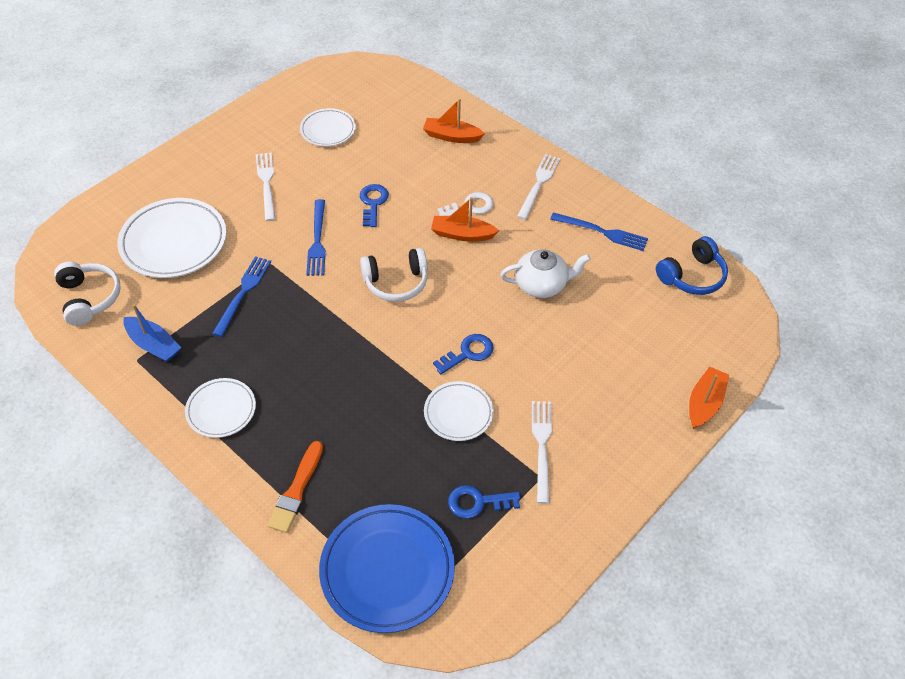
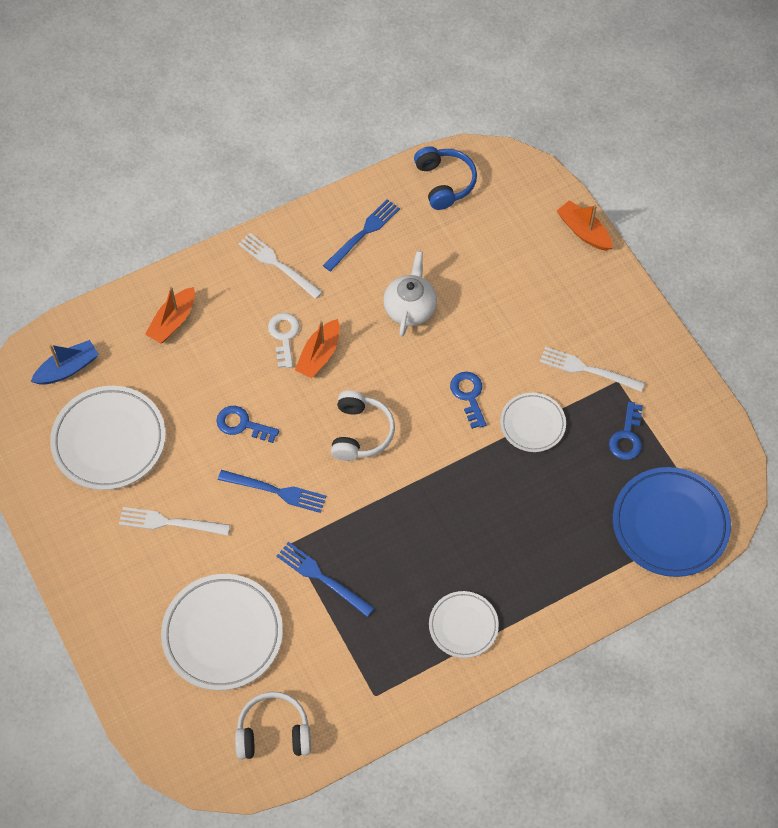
camera: 70 degrees left, 10 degrees up
(153, 345) = (361, 676): blue boat -> blue boat (67, 369)
(297, 490) = (572, 578): orange brush -> none
(328, 130) = (109, 440): white plate -> white plate, size x1.73

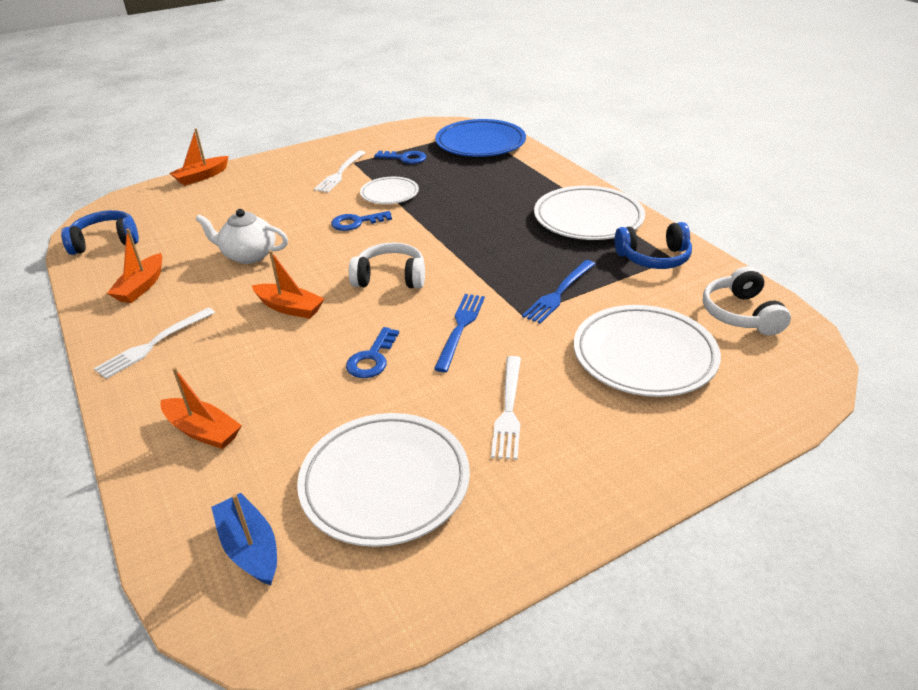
camera: 90 degrees left, 25 degrees down
(284, 336) = (257, 334): white key -> none
(363, 233) = (141, 286): blue fork -> orange boat
(376, 677) = (654, 258): none -> blue headphones
(463, 626) = (588, 218): white plate -> white plate, size x1.73

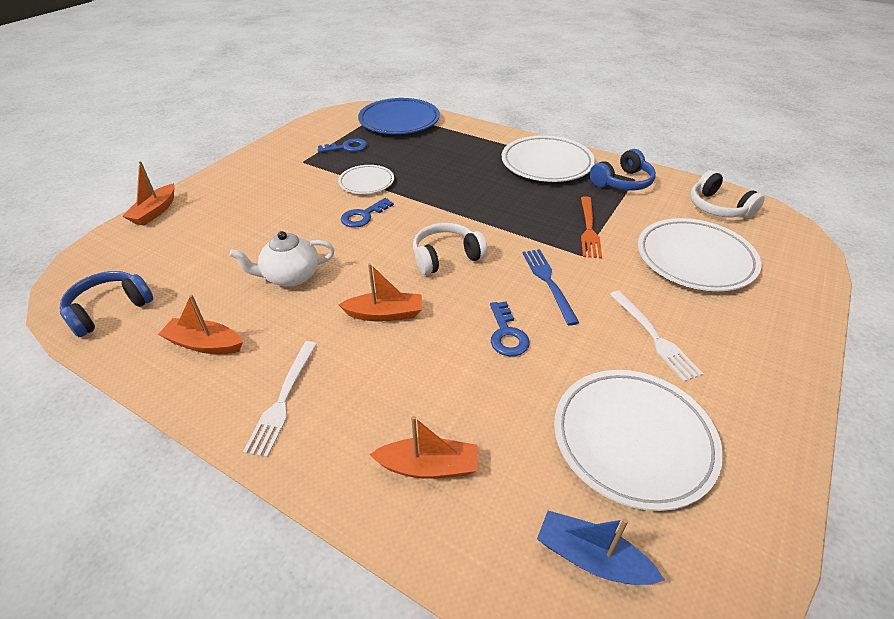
camera: 30 degrees left, 5 degrees up
(141, 286) = (205, 344): orange boat -> orange boat turned 120 degrees clockwise
(340, 173) = (300, 174): white fork -> none
(559, 293) = (589, 229): blue fork -> orange fork

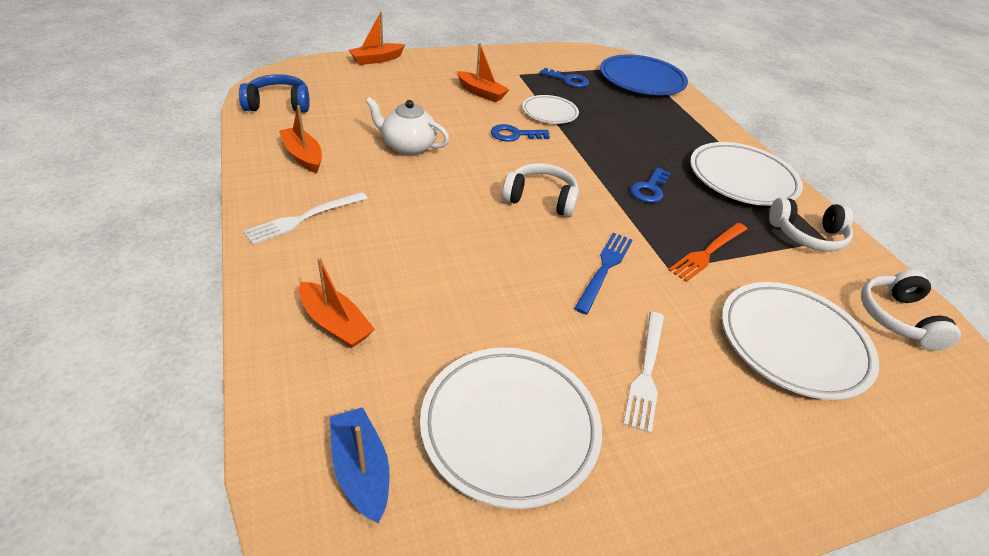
camera: 35 degrees right, 0 degrees up
(385, 314) = (439, 209): orange boat -> orange boat (481, 93)
(507, 334) = (513, 282): blue key -> blue key (649, 189)
(622, 182) = (807, 235): blue headphones -> white headphones

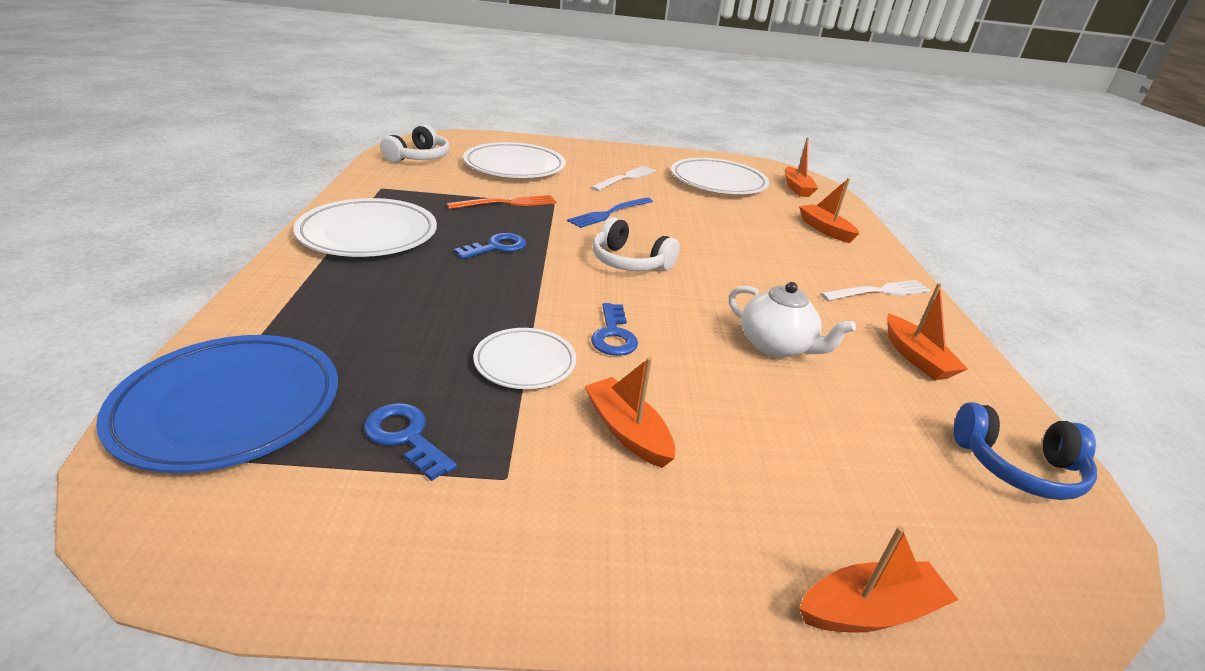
camera: 160 degrees left, 10 degrees down
(361, 470) = (796, 188): blue boat -> orange boat
(514, 135) = (613, 335): blue key -> blue key turned 75 degrees clockwise
(807, 235) = (393, 193): white headphones -> none

